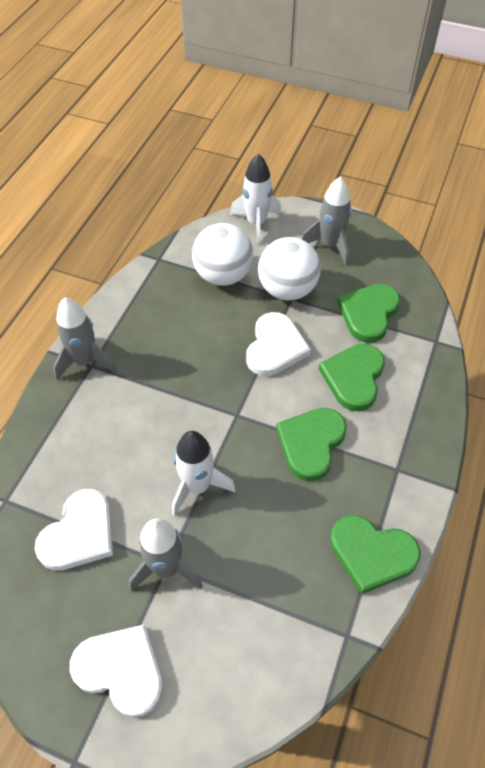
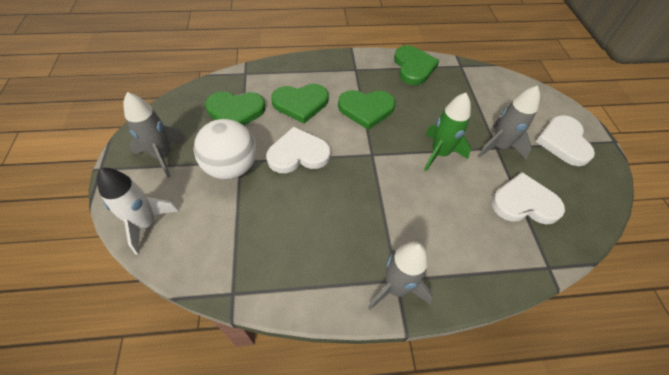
camera: 120 degrees left, 0 degrees up
(197, 486) = (439, 153): white rocket -> green rocket
(223, 275) = (233, 222): white ball -> none

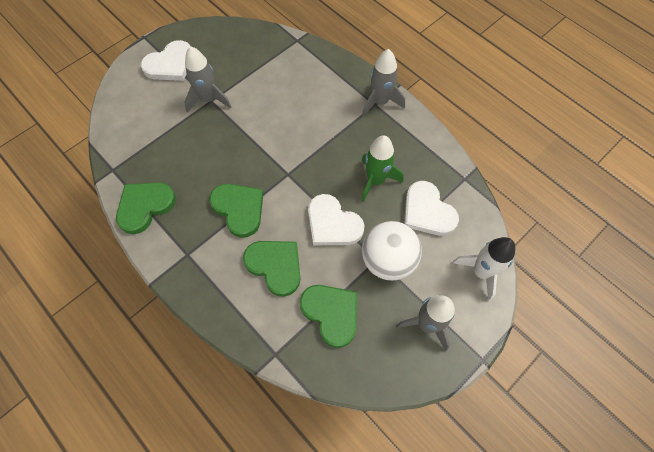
camera: 125 degrees left, 10 degrees up
(439, 153) = (248, 132): green rocket -> green rocket (376, 180)
(524, 203) = (255, 67): white heart -> white heart (427, 211)

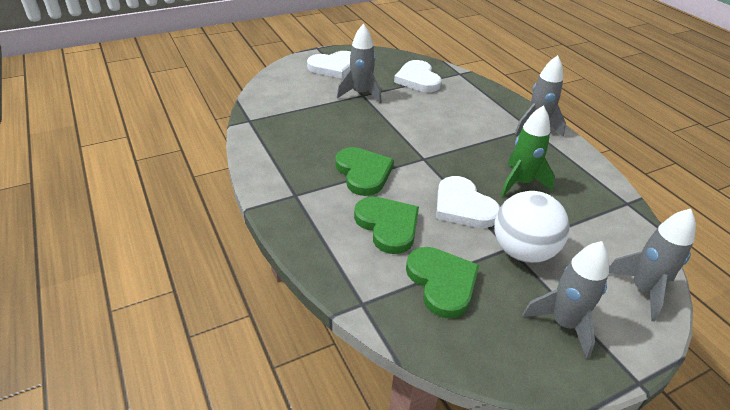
camera: 15 degrees right, 25 degrees down
(145, 206) = (268, 151): green heart -> none
(427, 211) = (578, 220): white heart -> white heart (418, 79)
(481, 272) = (643, 290): white rocket -> grey rocket

